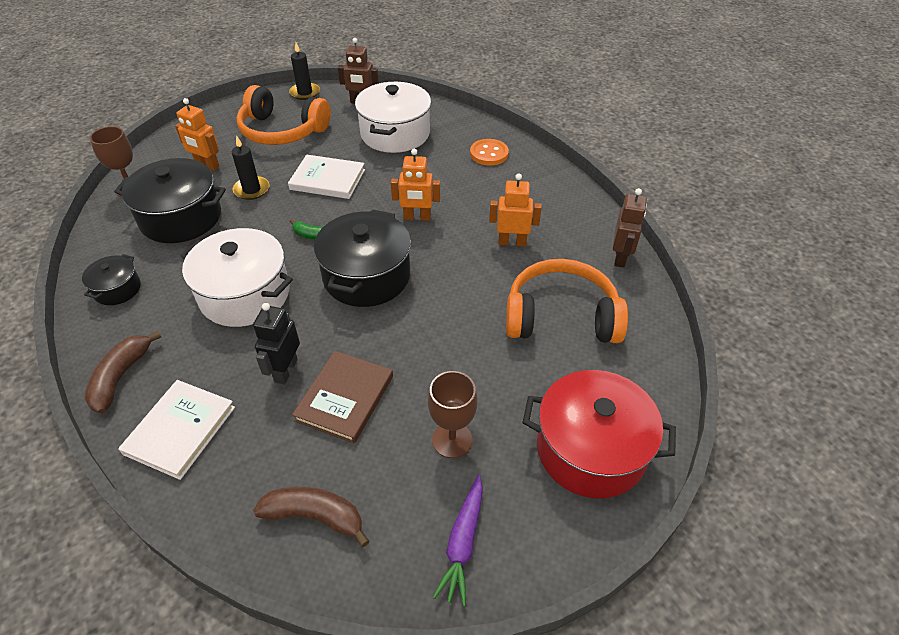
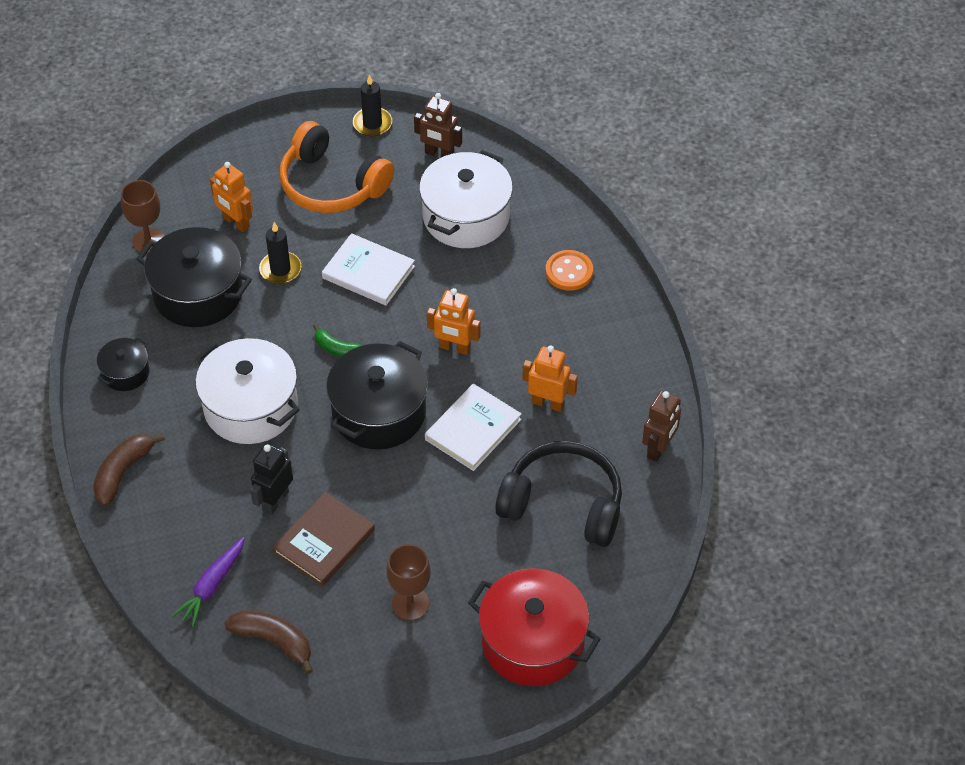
camera: 15 degrees right, 5 degrees up
(180, 430) = (171, 538): white book -> white book (473, 429)
(463, 543) = (390, 691): purple carrot -> purple carrot (212, 586)
(561, 316) = (563, 504): orange headphones -> black headphones

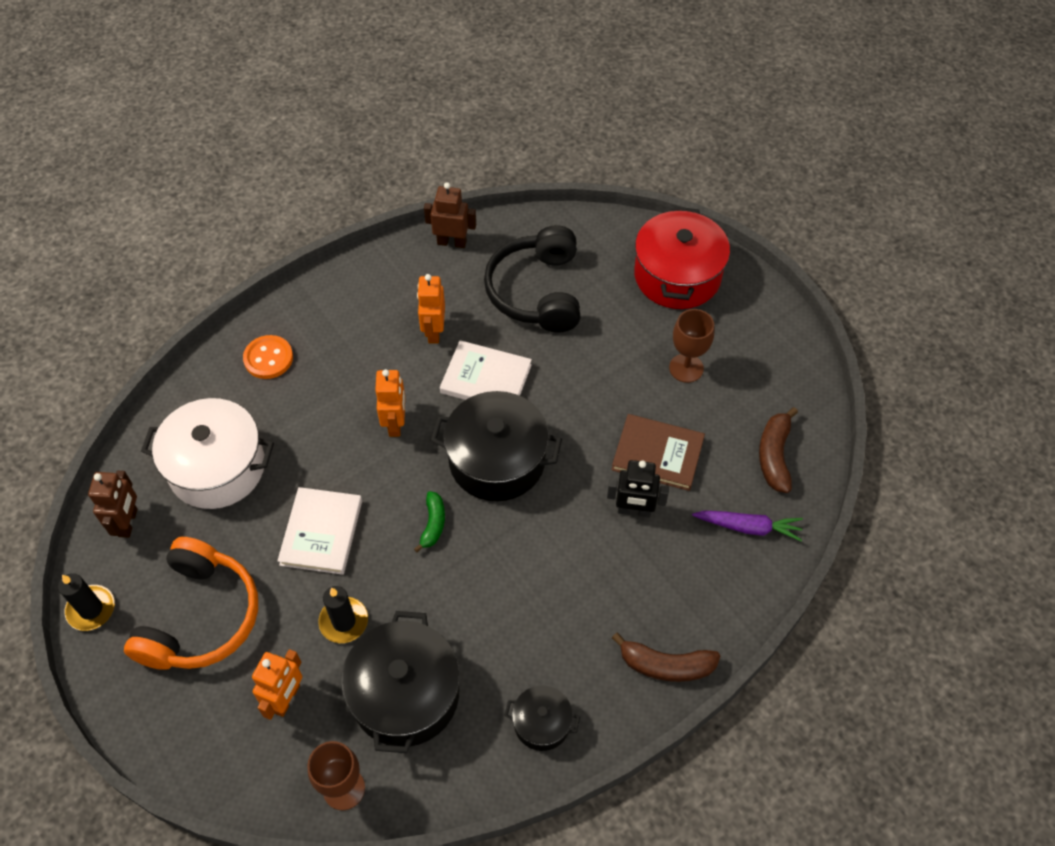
camera: 110 degrees left, 5 degrees up
(251, 407) = (536, 576): white pot -> none

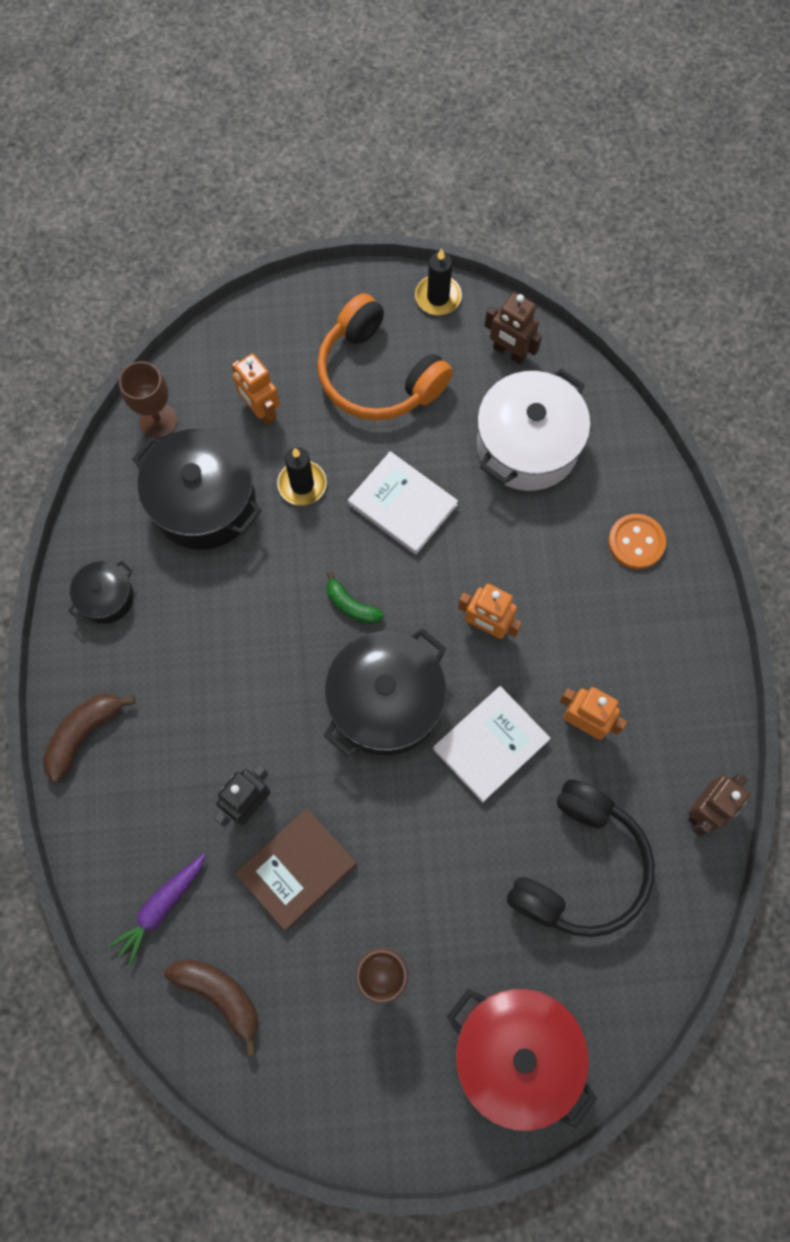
camera: 120 degrees right, 15 degrees up
(537, 291) = (579, 867): black headphones -> black headphones turned 90 degrees clockwise

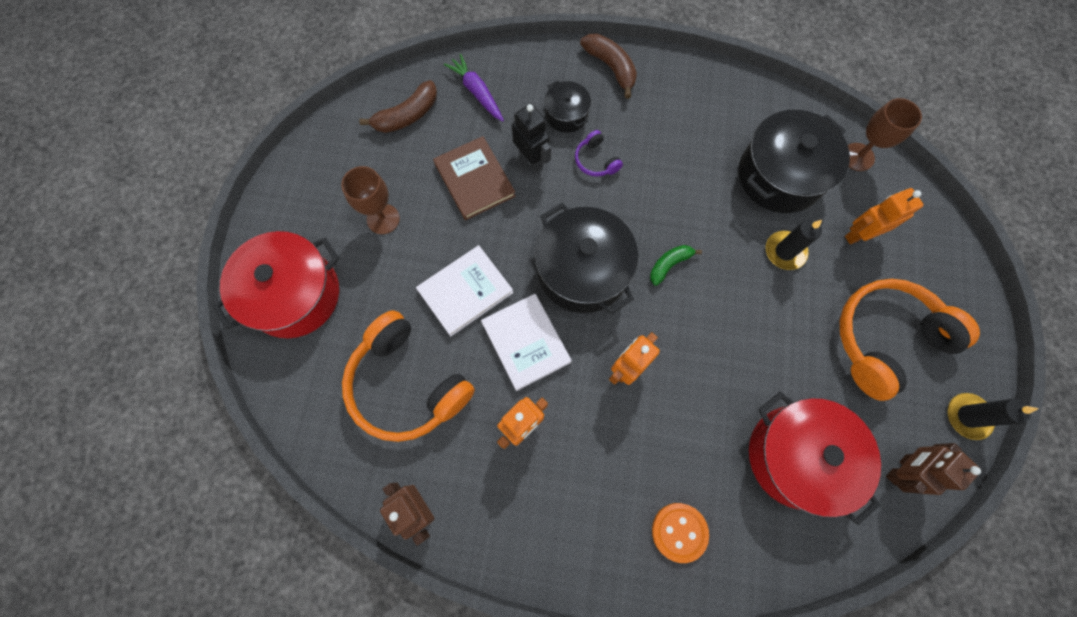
camera: 105 degrees right, 0 degrees up
(106, 598) = (711, 97): black pot -> black pot (566, 115)
(232, 721) = (596, 160): none -> purple headphones
(402, 504) = (753, 328): white book -> white book (465, 291)
(527, 445) = (796, 456): white pot -> red pot
(579, 867) = (407, 384): black headphones -> orange headphones

